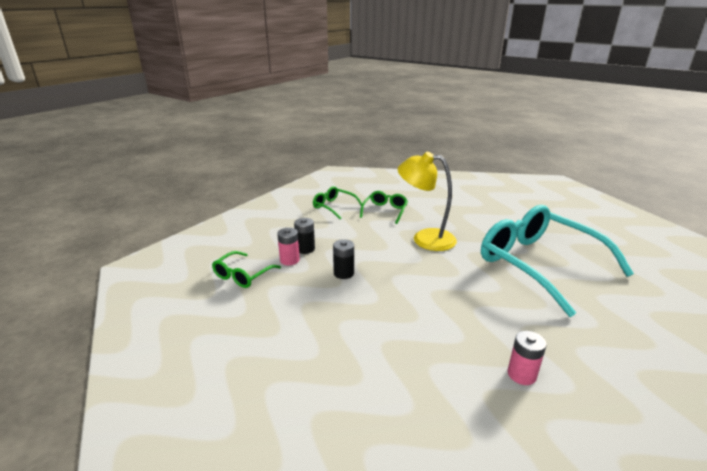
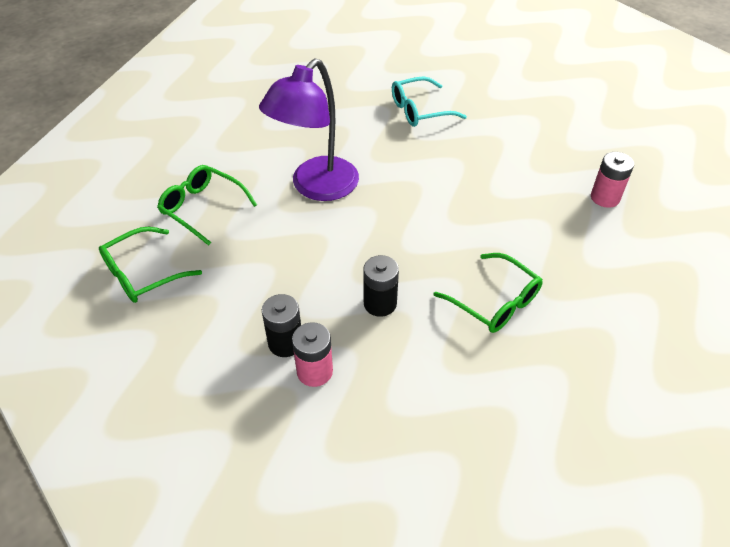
camera: 75 degrees left, 20 degrees up
(242, 275) = (341, 451): green glasses -> green glasses (495, 302)
(425, 238) = (316, 187): yellow lamp -> purple lamp
(538, 264) = (420, 110): turquoise glasses -> turquoise glasses, size x0.44

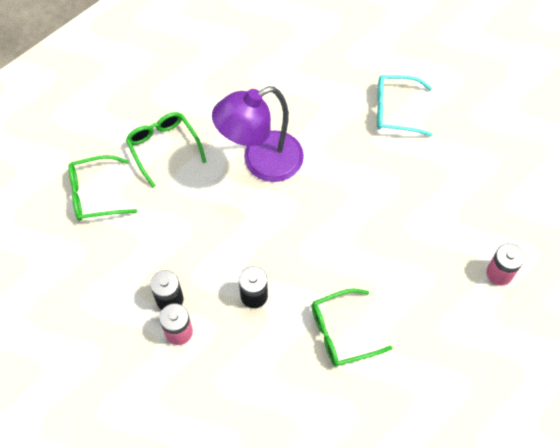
camera: 25 degrees right, 15 degrees up
(495, 302) = (341, 332): green glasses -> green glasses turned 90 degrees clockwise

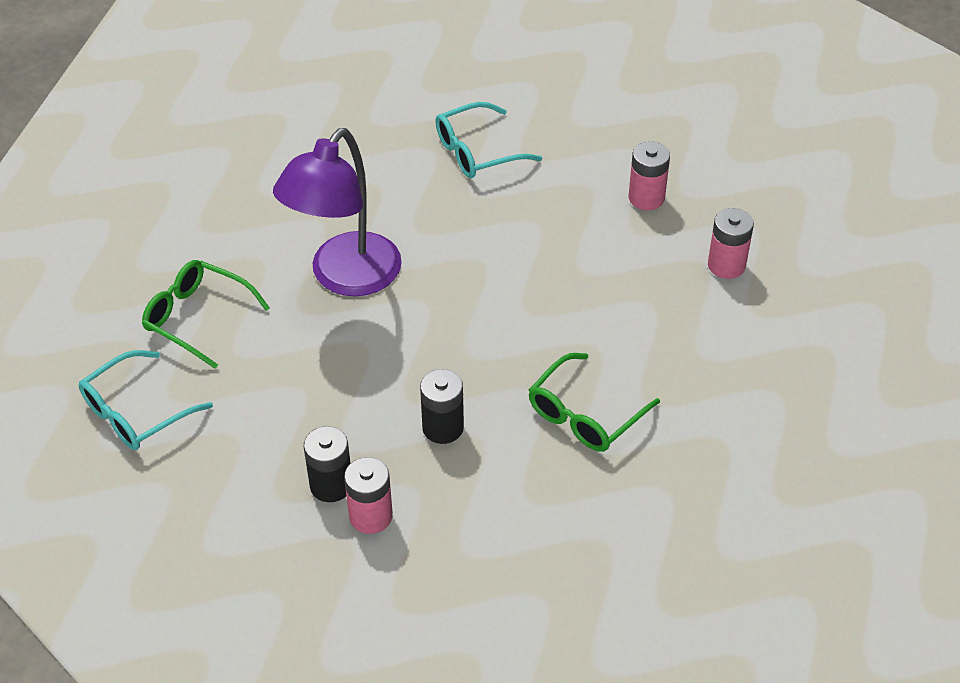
camera: 30 degrees left, 15 degrees down
(95, 194) = (136, 412): green glasses -> turquoise glasses
(480, 197) = (646, 198): none -> pink battery

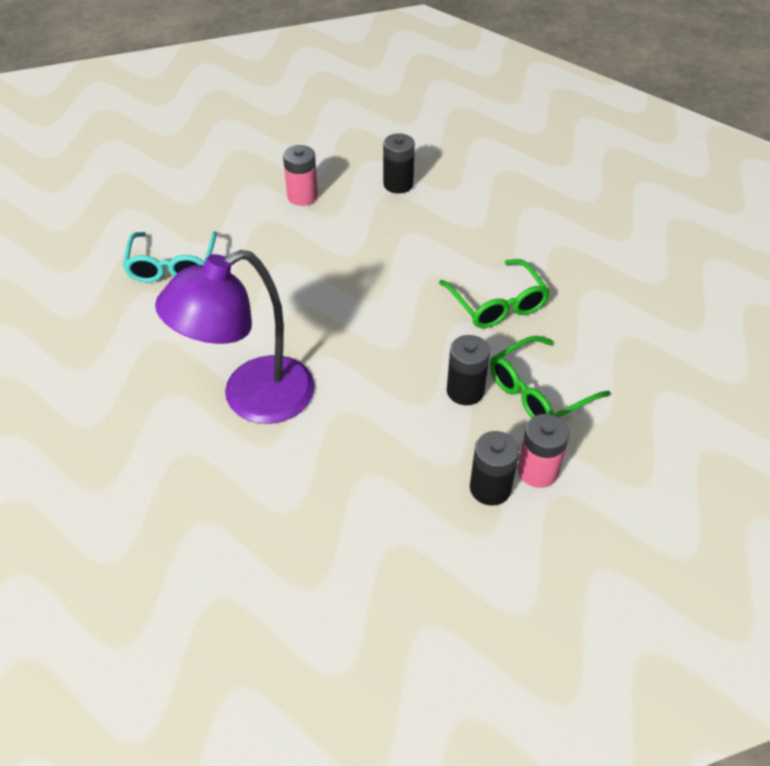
camera: 65 degrees left, 0 degrees up
(136, 412) = (314, 625): turquoise glasses -> none
(197, 318) = (220, 530): green glasses -> green glasses (538, 392)
(345, 277) = (252, 398): purple lamp -> purple lamp turned 90 degrees clockwise
(726, 265) = (398, 184): pink battery -> black battery

